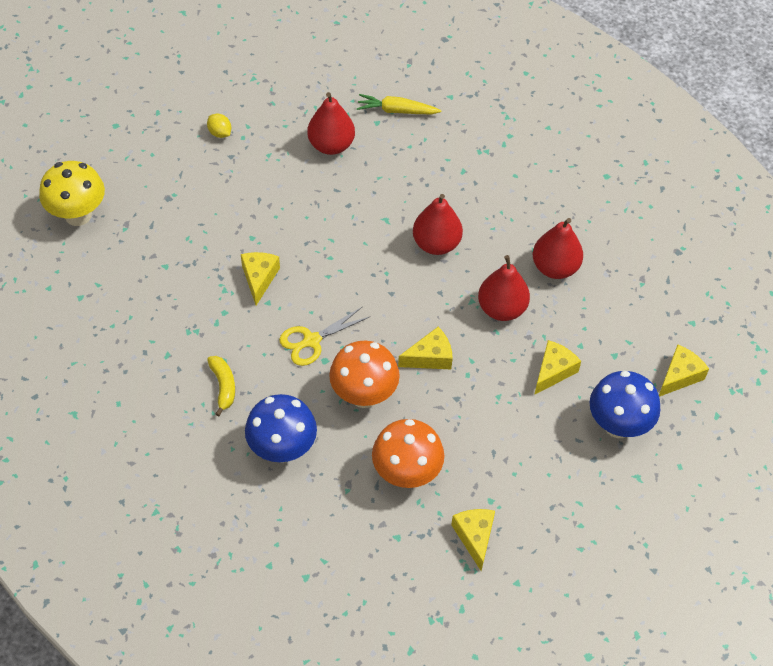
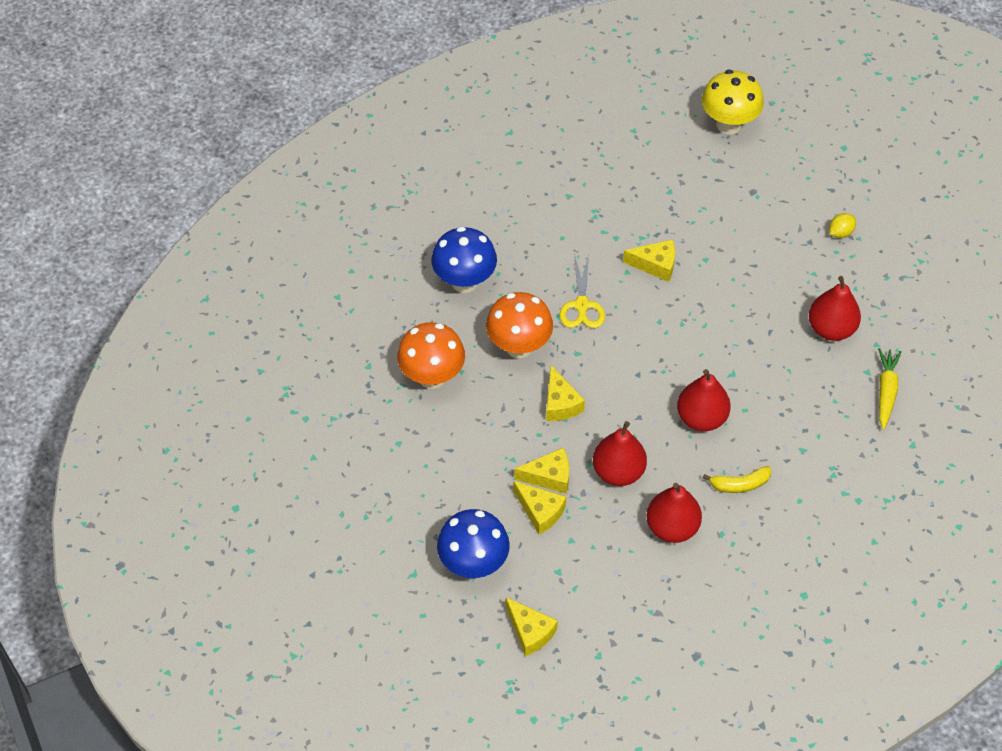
camera: 95 degrees right, 0 degrees up
(223, 386) = (533, 237): yellow banana -> yellow banana (739, 484)
(311, 341) = (582, 306): yellow scissors -> yellow scissors turned 150 degrees counterclockwise
(475, 537) = (362, 427): yellow cheese -> yellow cheese (549, 476)

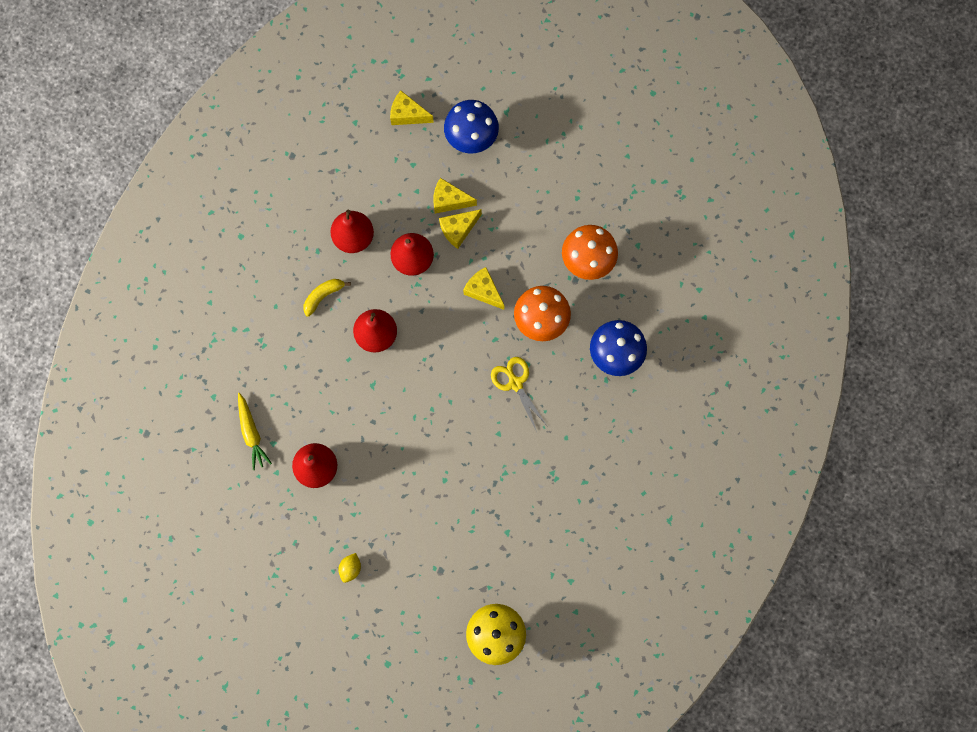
camera: 150 degrees right, 20 degrees up
(655, 265) = (480, 452): yellow cheese -> none

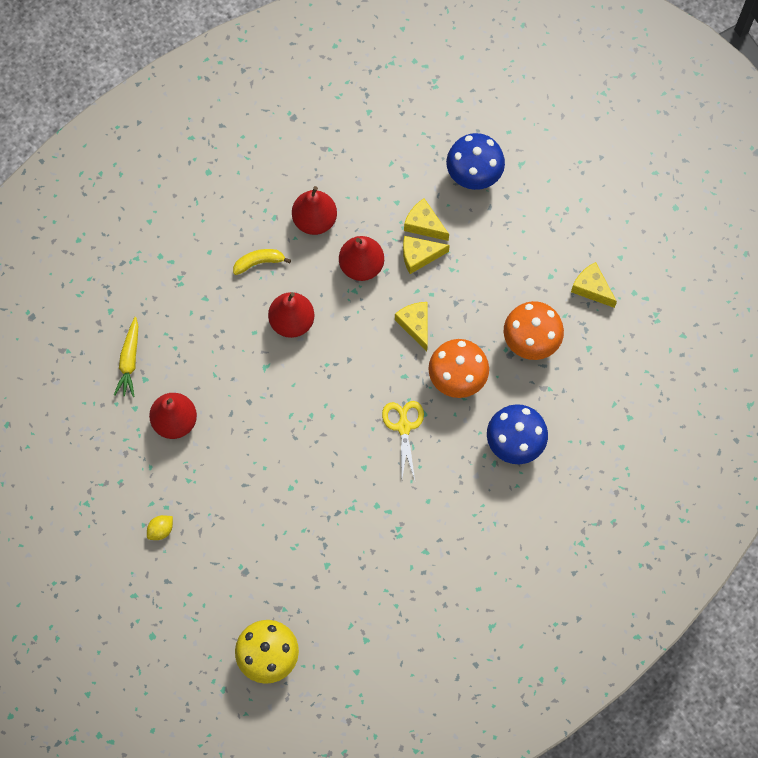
camera: 25 degrees right, 5 degrees down
(407, 114) = (423, 125): yellow cheese -> yellow cheese (591, 288)

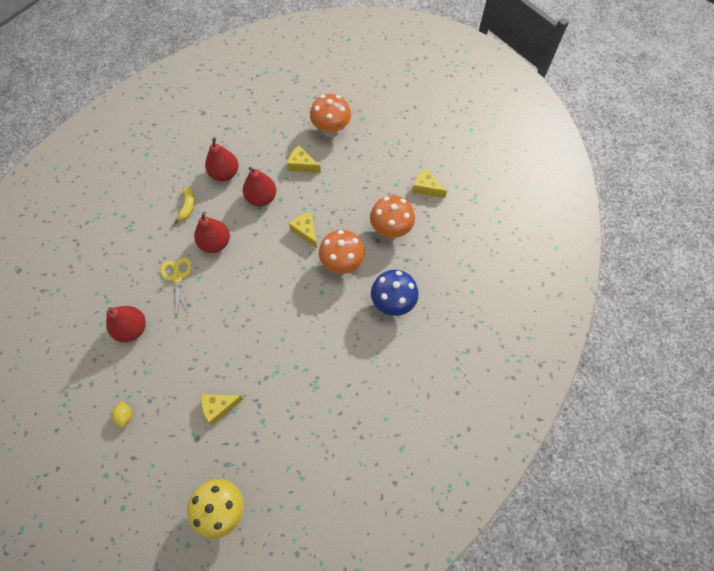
camera: 10 degrees left, 5 degrees down
(129, 361) = (95, 290): yellow carrot -> none
(161, 530) = (125, 416): yellow lemon -> yellow lemon turned 45 degrees counterclockwise
(259, 262) = (187, 207): yellow banana -> yellow banana turned 120 degrees clockwise
(404, 426) = (308, 304): yellow scissors -> yellow scissors (177, 277)
(419, 256) = (302, 185): yellow cheese -> yellow cheese (219, 407)
(473, 176) = (331, 130): blue mushroom -> orange mushroom

